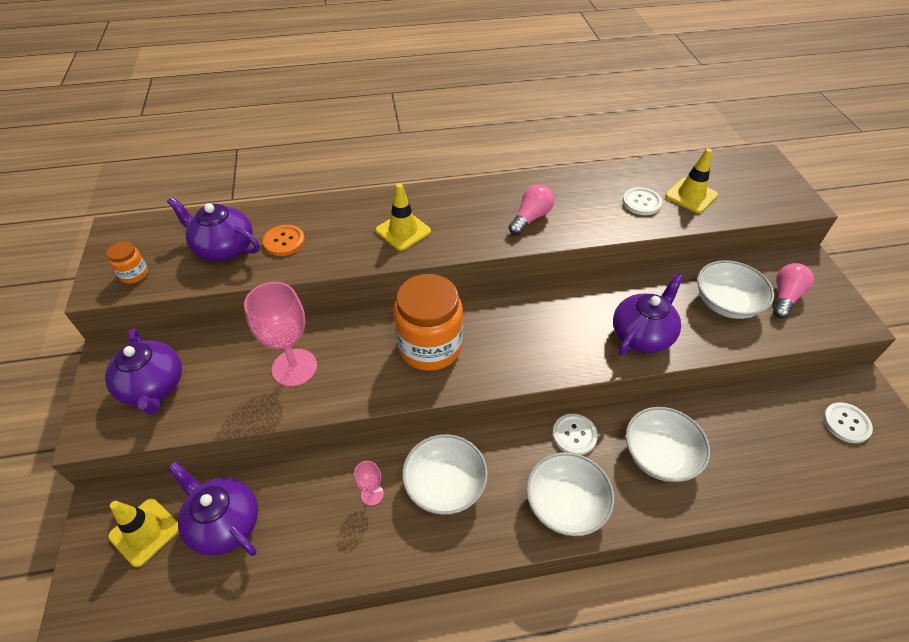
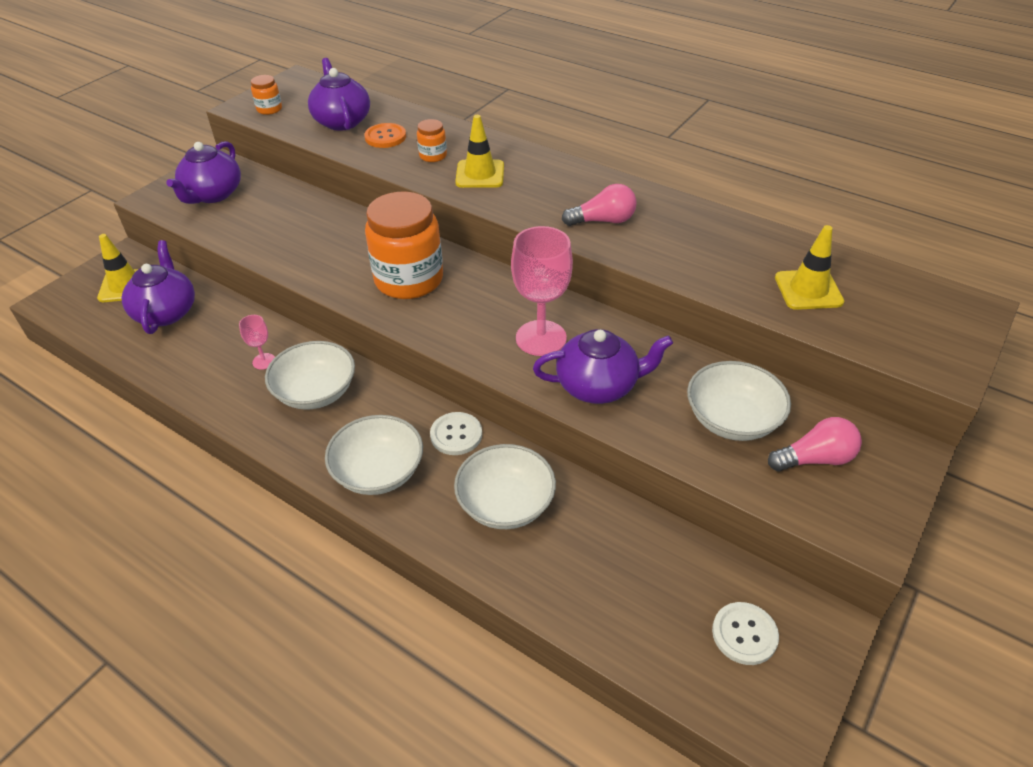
camera: 45 degrees right, 5 degrees down
(294, 367) = (303, 234): pink goblet -> pink goblet (541, 338)
(346, 236) = (433, 156): none -> orange jar
(641, 202) = (739, 266): white button -> none

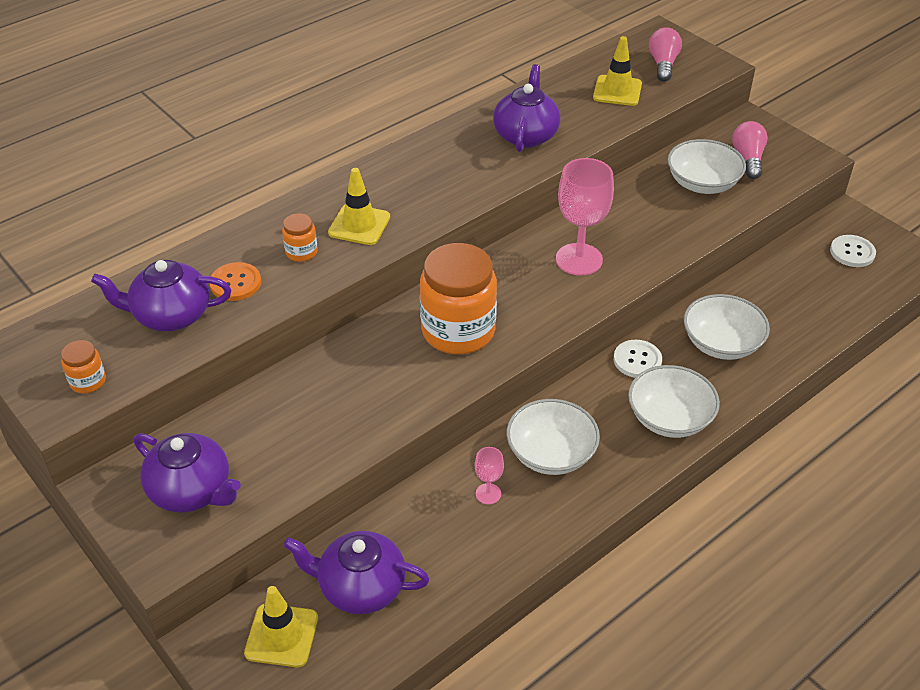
camera: 75 degrees left, 0 degrees up
(598, 386) = (648, 240): purple teapot -> purple teapot (526, 135)
(603, 221) = (480, 165): pink light bulb -> pink light bulb (663, 64)

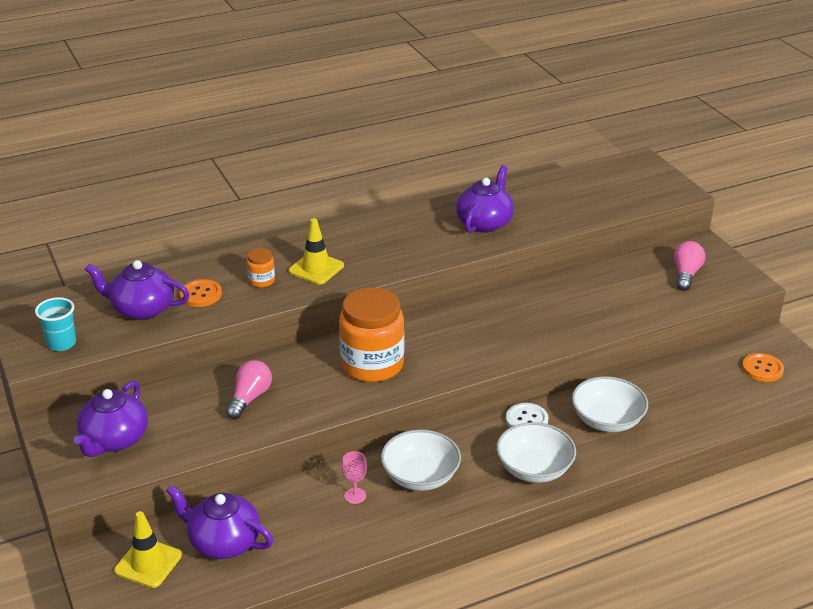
camera: 15 degrees right, 10 degrees down
(88, 381) = (61, 343): orange jar -> turquoise cup
(192, 491) = (114, 440): purple teapot -> purple teapot turned 60 degrees clockwise
(579, 259) = (498, 328): pink goblet -> none
(617, 91) = (580, 200): yellow traffic cone -> none
(663, 64) = (631, 185): pink light bulb -> pink light bulb (250, 398)
(702, 183) = (635, 287): white bowl -> none
(852, 252) = (762, 369): white button -> orange button

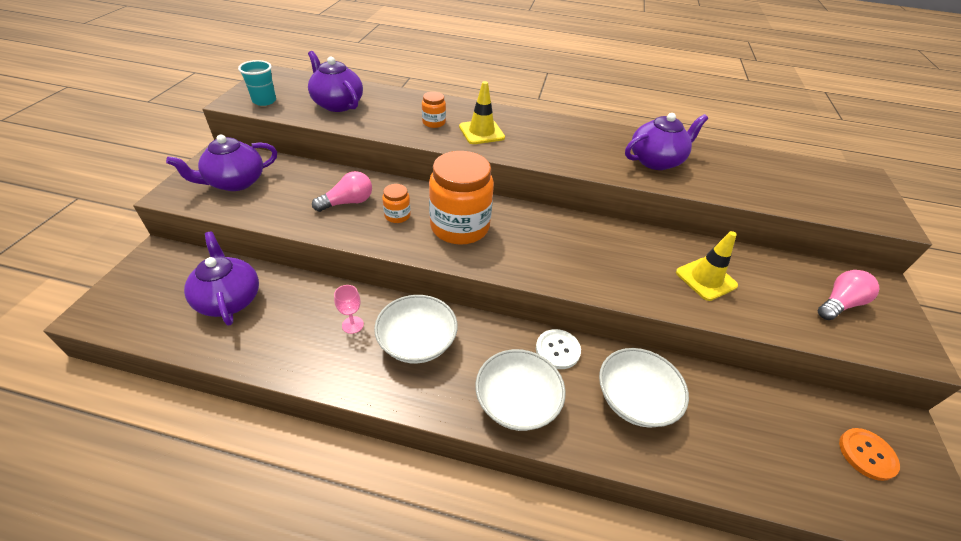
camera: 35 degrees right, 10 degrees up
(148, 563) = (172, 282): yellow traffic cone -> yellow traffic cone (706, 279)
(201, 294) = (384, 112): orange button -> none
(309, 384) = (397, 215): none -> orange jar

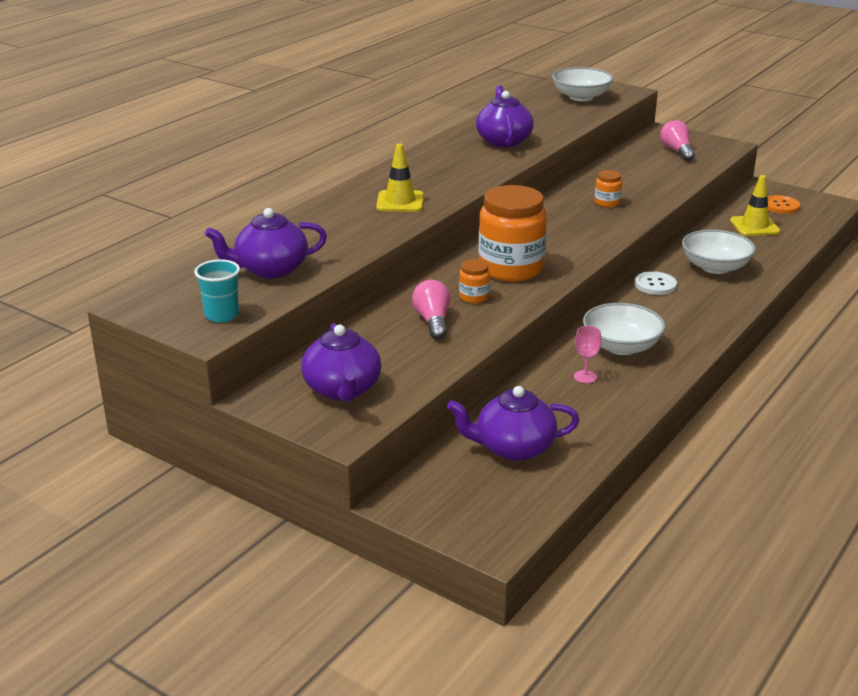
camera: 65 degrees left, 15 degrees down
(434, 122) = (361, 222): orange jar -> orange jar (607, 203)
(516, 402) = (703, 313): white bowl -> white bowl (581, 97)
(706, 279) = (632, 185): yellow traffic cone -> yellow traffic cone (754, 226)

